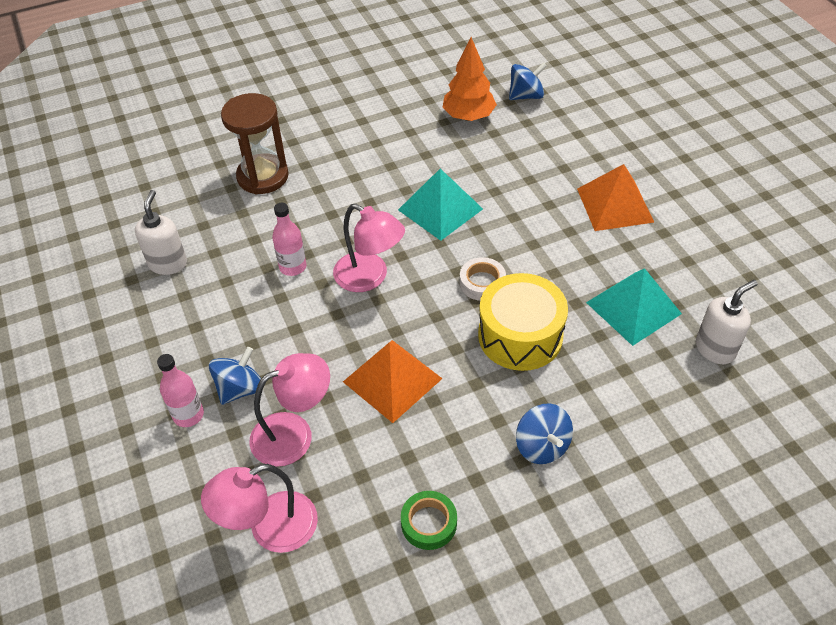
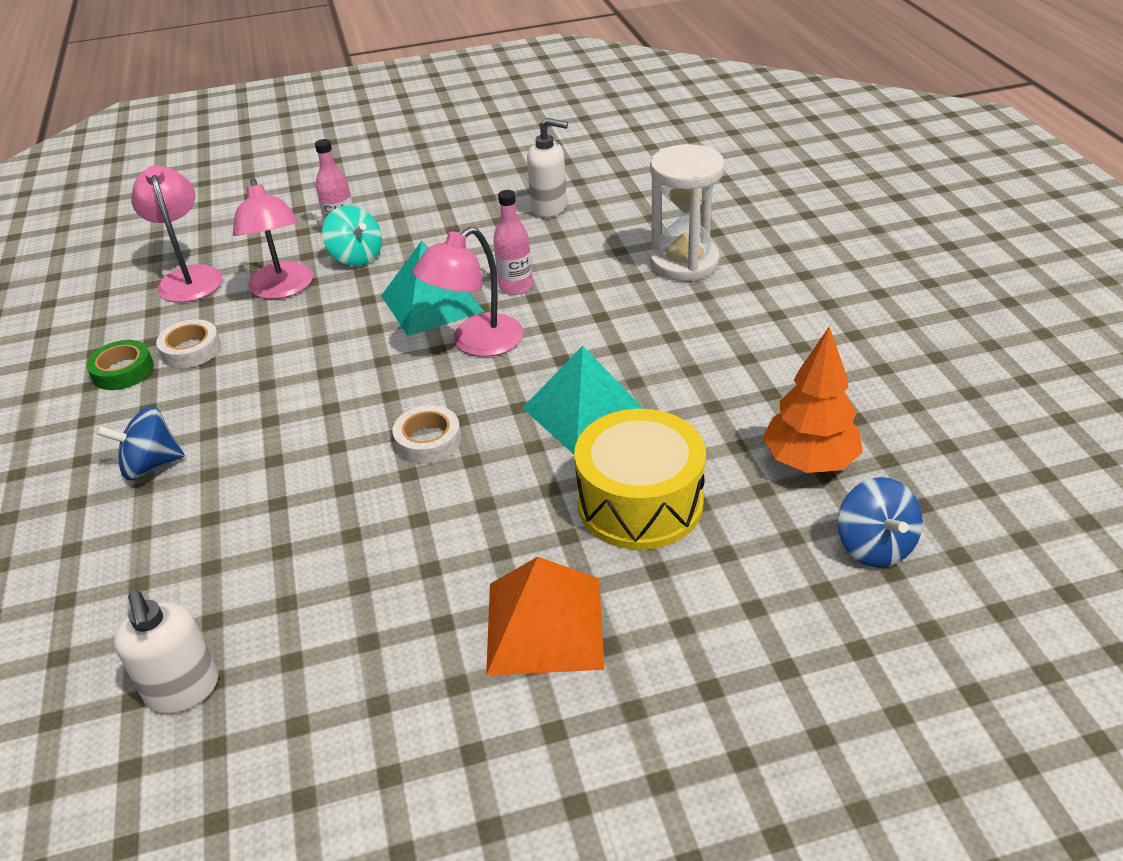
camera: 100 degrees right, 10 degrees down
(240, 389) = (356, 257): blue spinning top -> turquoise spinning top
(263, 176) = (684, 263): brown hourglass -> white hourglass
(392, 380) = (312, 354): orange pyramid -> none
(392, 477) = (191, 350): none -> white tape
(520, 335) = (321, 467): yellow drum -> yellow drum (640, 502)
(633, 308) = (311, 601): turquoise pyramid -> turquoise pyramid (432, 303)

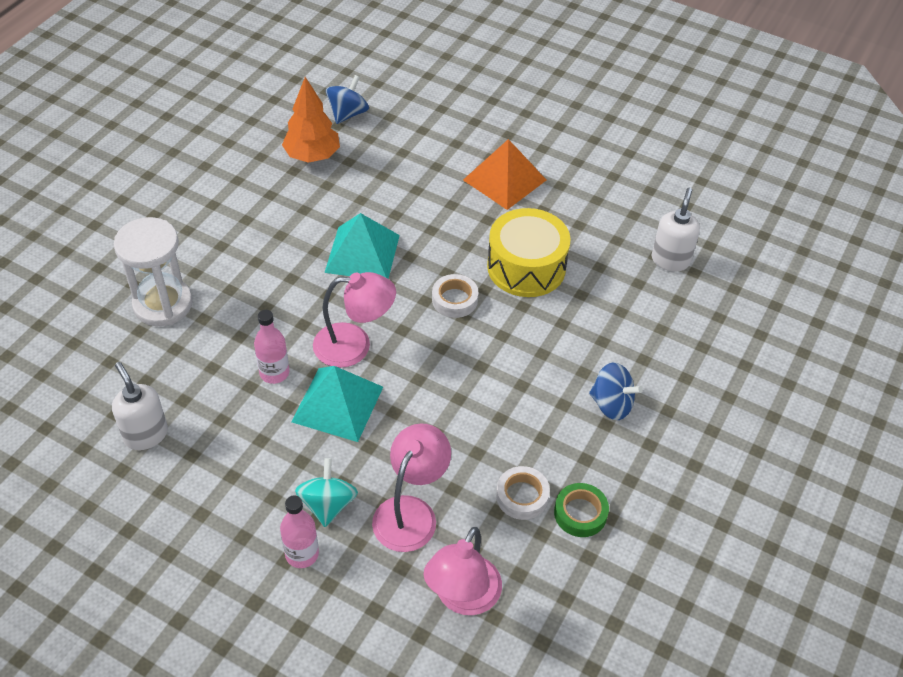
camera: 140 degrees left, 10 degrees up
(640, 502) = (404, 194): yellow drum -> yellow drum (526, 267)

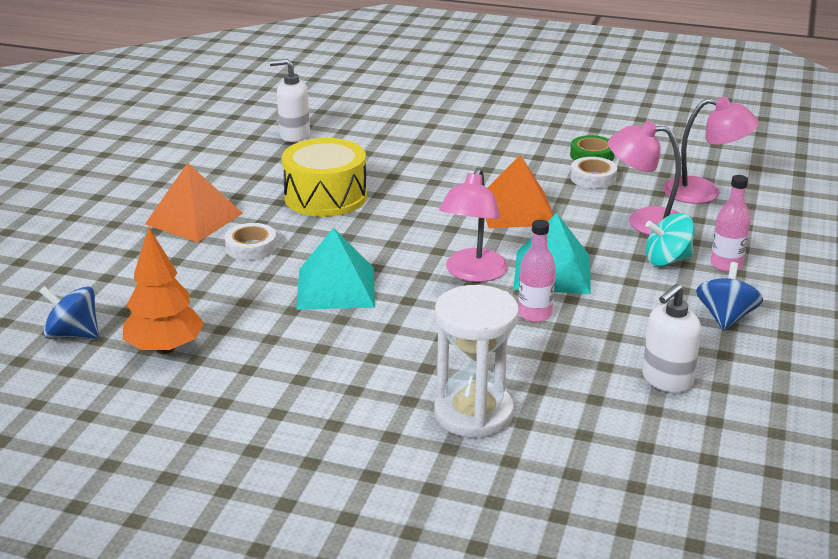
camera: 100 degrees left, 20 degrees down
(354, 345) = (473, 273): pink lamp -> pink lamp turned 150 degrees counterclockwise
(454, 300) = (385, 228): white tape -> white tape (251, 247)
(464, 407) = (517, 210): none -> orange pyramid
(611, 404) = (476, 150): blue spinning top -> blue spinning top (725, 317)

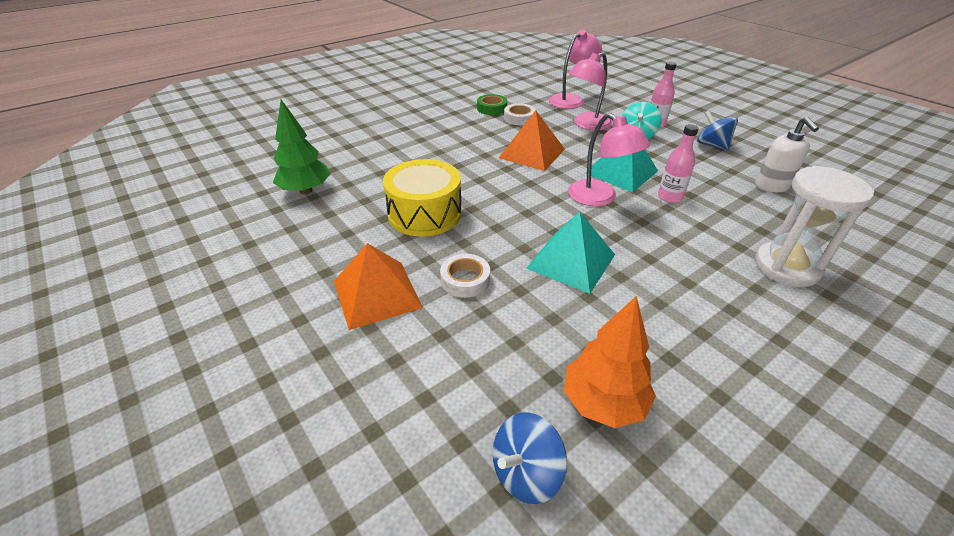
camera: 55 degrees left, 10 degrees up
(294, 135) = (305, 190): white soap dispenser -> green tree

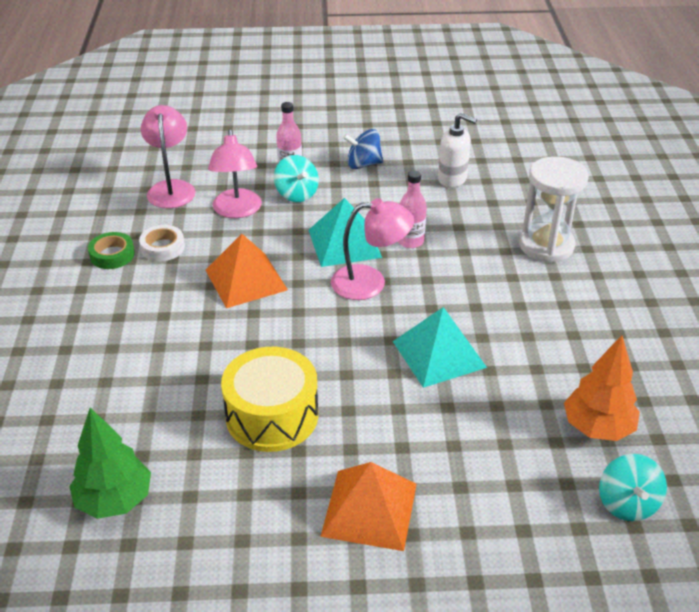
camera: 55 degrees left, 0 degrees up
(465, 280) = (404, 436): white tape -> none
(526, 472) = (627, 503): blue spinning top -> turquoise spinning top

